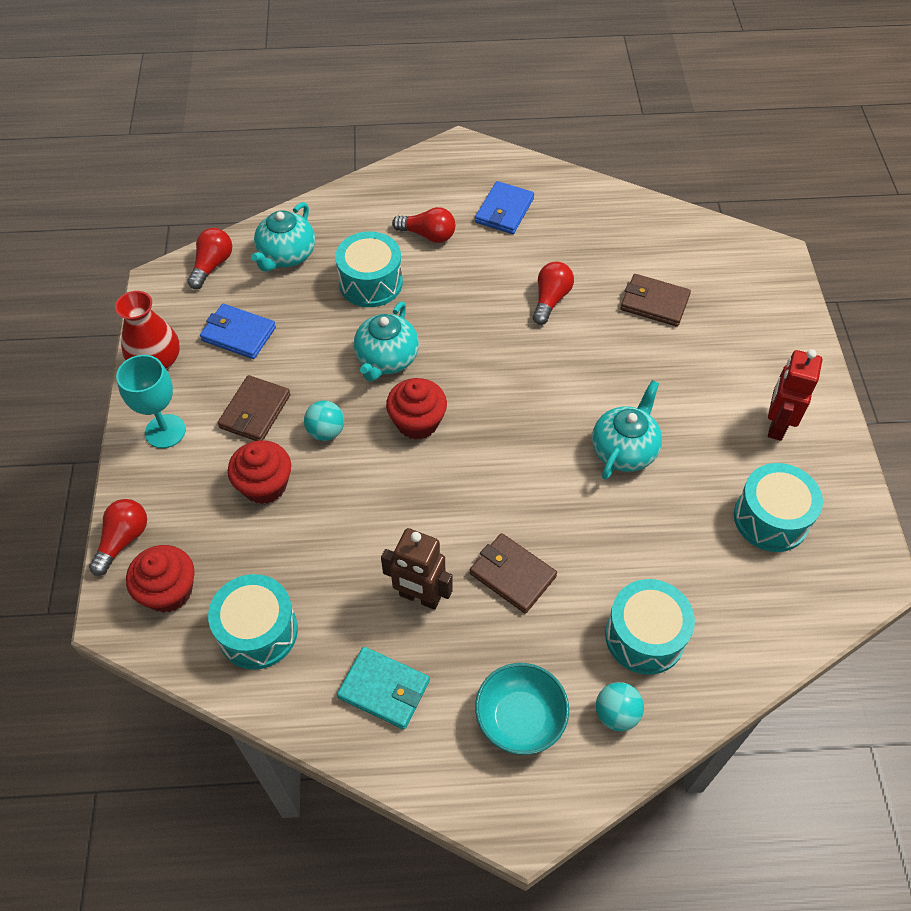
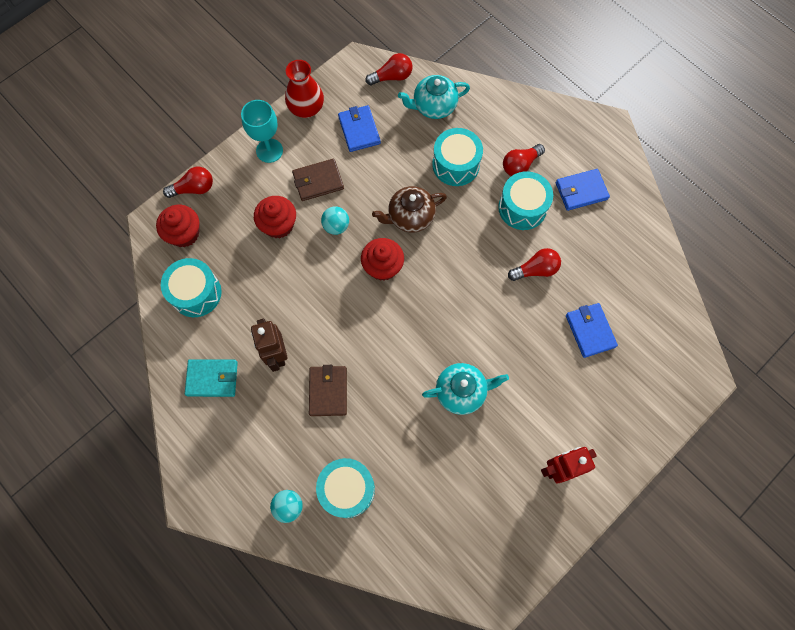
camera: 50 degrees right, 15 degrees up
(384, 689) = (212, 378): turquoise wallet -> turquoise wallet turned 75 degrees counterclockwise
(386, 359) = (410, 217): turquoise teapot -> brown teapot
(428, 235) = (520, 165): red light bulb -> red light bulb turned 75 degrees clockwise
(520, 718) = (248, 458): turquoise bowl -> none
(654, 303) = (590, 331): brown wallet -> blue wallet
(771, 518) = (485, 509): turquoise drum -> turquoise drum (522, 208)

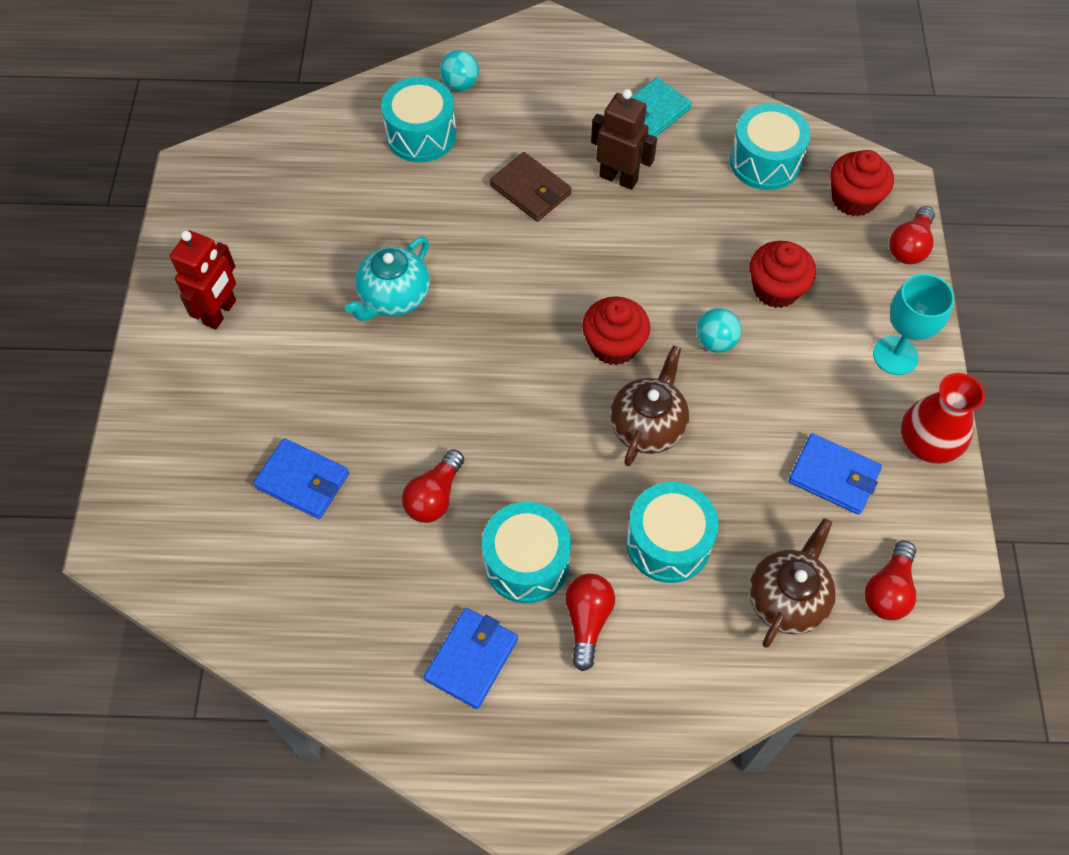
camera: 135 degrees right, 10 degrees down
(318, 181) = (797, 371): brown wallet -> none
(433, 106) = (787, 599): turquoise teapot -> brown teapot

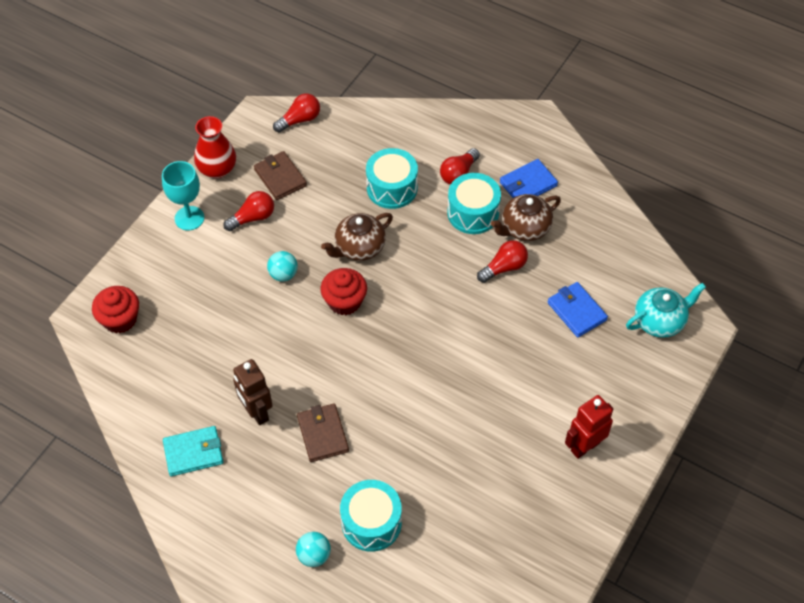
camera: 150 degrees left, 5 degrees down
(394, 297) = (463, 400): turquoise teapot -> turquoise teapot (660, 321)
(765, 161) = (150, 374): turquoise drum -> none
(776, 289) = (221, 287): red cupcake -> none
(787, 599) = (352, 138): brown teapot -> brown teapot (524, 228)
(833, 476) = (280, 178): blue wallet -> brown wallet
(909, 246) = (117, 273): red light bulb -> red light bulb (253, 218)

